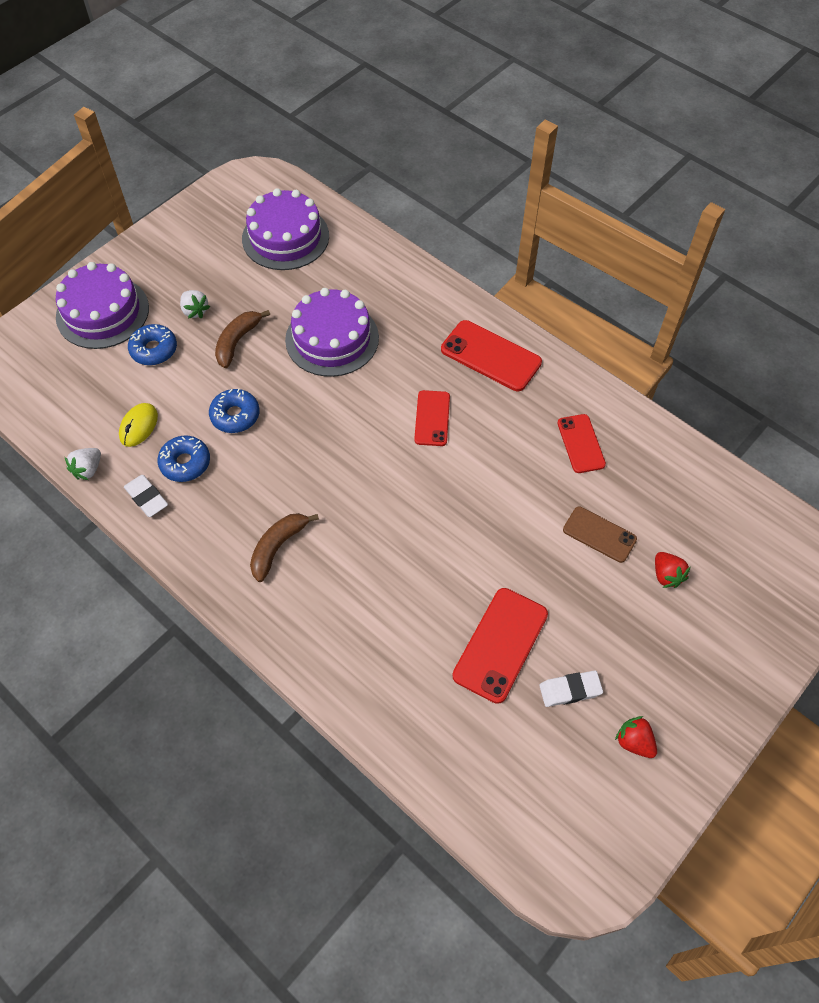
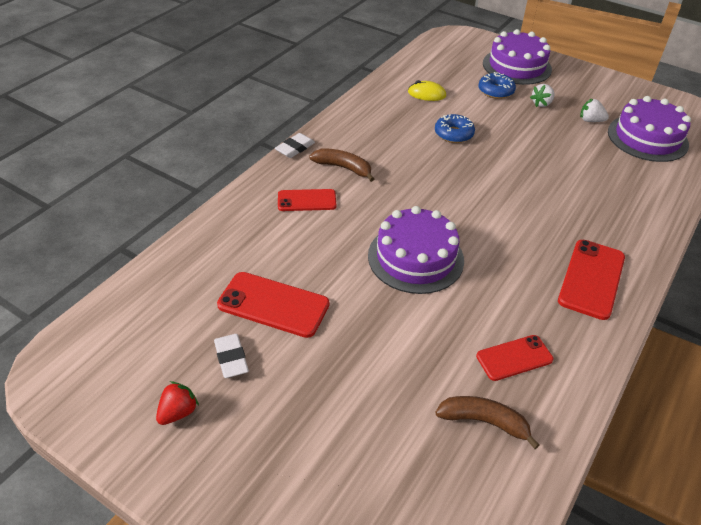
camera: 80 degrees right, 15 degrees down
(88, 469) = (384, 80): white strawberry -> white strawberry (590, 120)
(146, 498) = (369, 105): white eraser -> white eraser (295, 148)
(185, 463) = (403, 117): blue donut -> none
(237, 341) = (523, 126): brown banana -> brown banana (484, 421)
(332, 339) = (554, 174): purple cake -> purple cake (415, 258)
(432, 418) = (498, 242): red phone -> red phone (307, 200)
(599, 534) = (406, 377): brown phone -> none
(666, 575) = (369, 442): red strawberry -> none

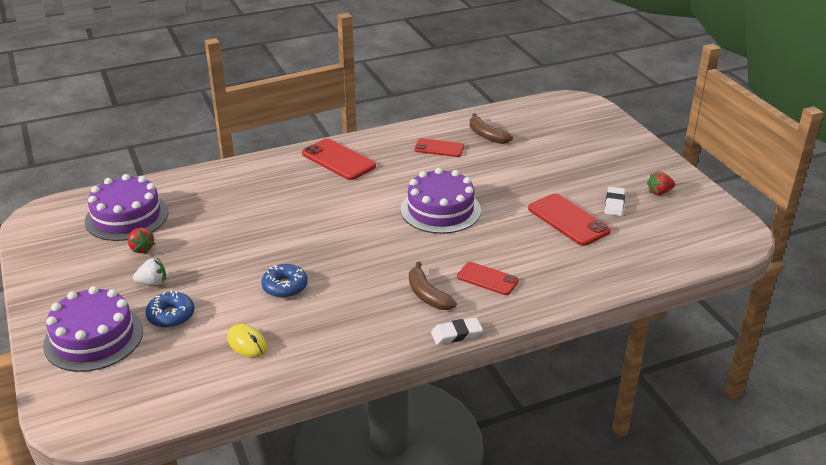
camera: 145 degrees left, 10 degrees down
(590, 120) = (141, 249): white strawberry -> red strawberry
(591, 279) = (338, 160): red phone -> red phone turned 75 degrees clockwise

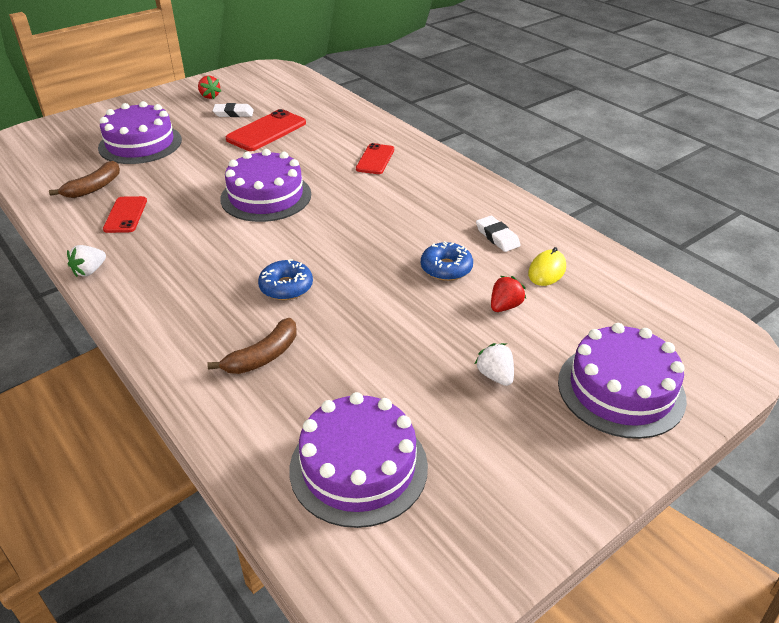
camera: 105 degrees left, 5 degrees up
(141, 249) = (431, 415): red strawberry -> red strawberry (505, 306)
(171, 316) = (542, 338): blue donut -> blue donut (286, 287)
(338, 160) = (158, 287): red phone -> none
(372, 136) = (90, 271): none -> white strawberry
(427, 295) = (414, 185): brown banana -> brown banana (263, 356)
(456, 334) = (459, 165): white eraser -> white eraser (497, 237)
(558, 154) = (140, 144): none -> purple cake

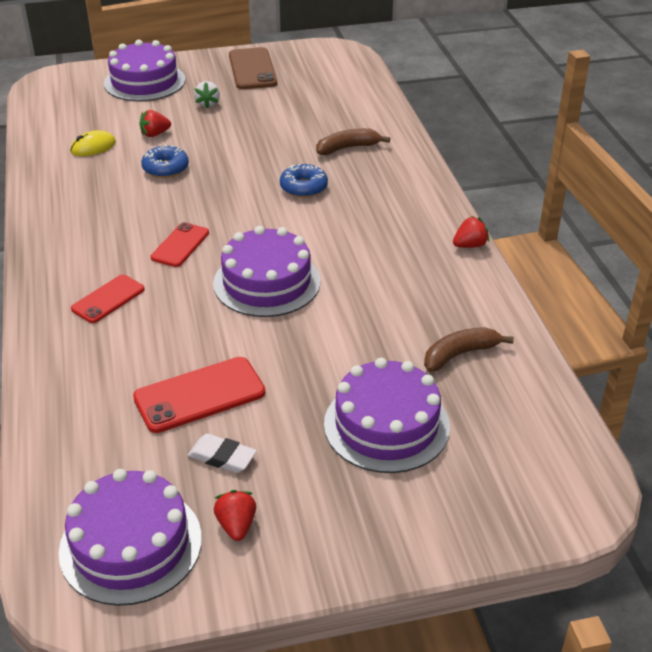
camera: 155 degrees left, 0 degrees up
(90, 271) = (470, 245): white strawberry -> red strawberry
(125, 215) = (427, 301): red phone -> red phone (180, 245)
(358, 467) = (323, 89): purple cake -> purple cake (131, 544)
(497, 237) = (94, 180): white eraser -> none
(503, 478) = (252, 69): none -> brown phone

